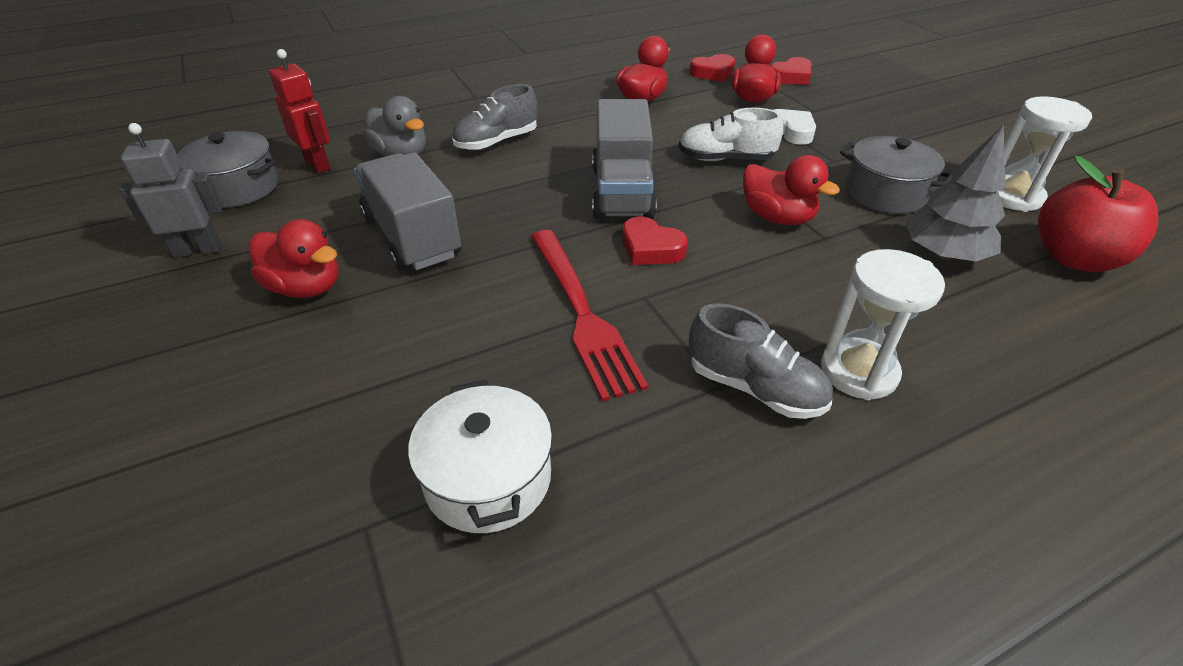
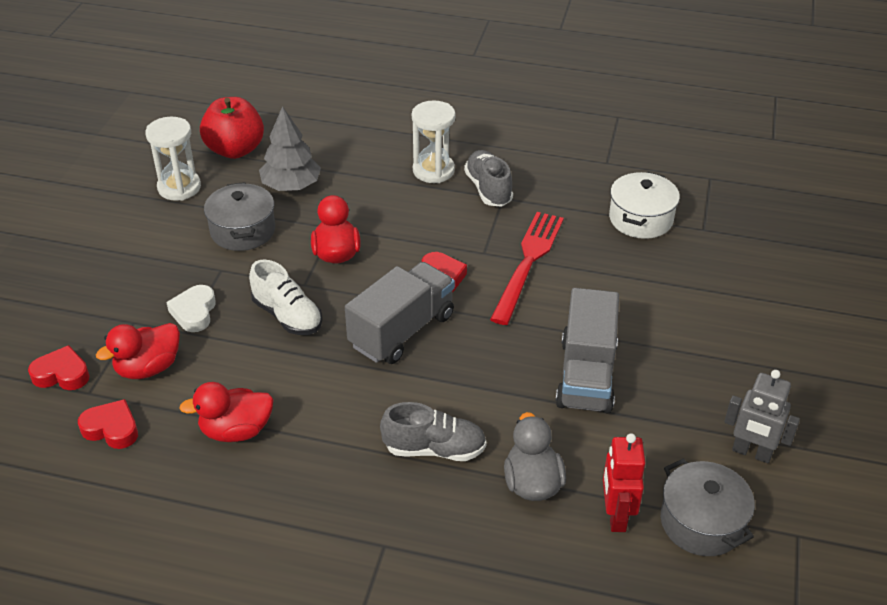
camera: 140 degrees left, 0 degrees up
(306, 287) = (682, 370): red duck -> none

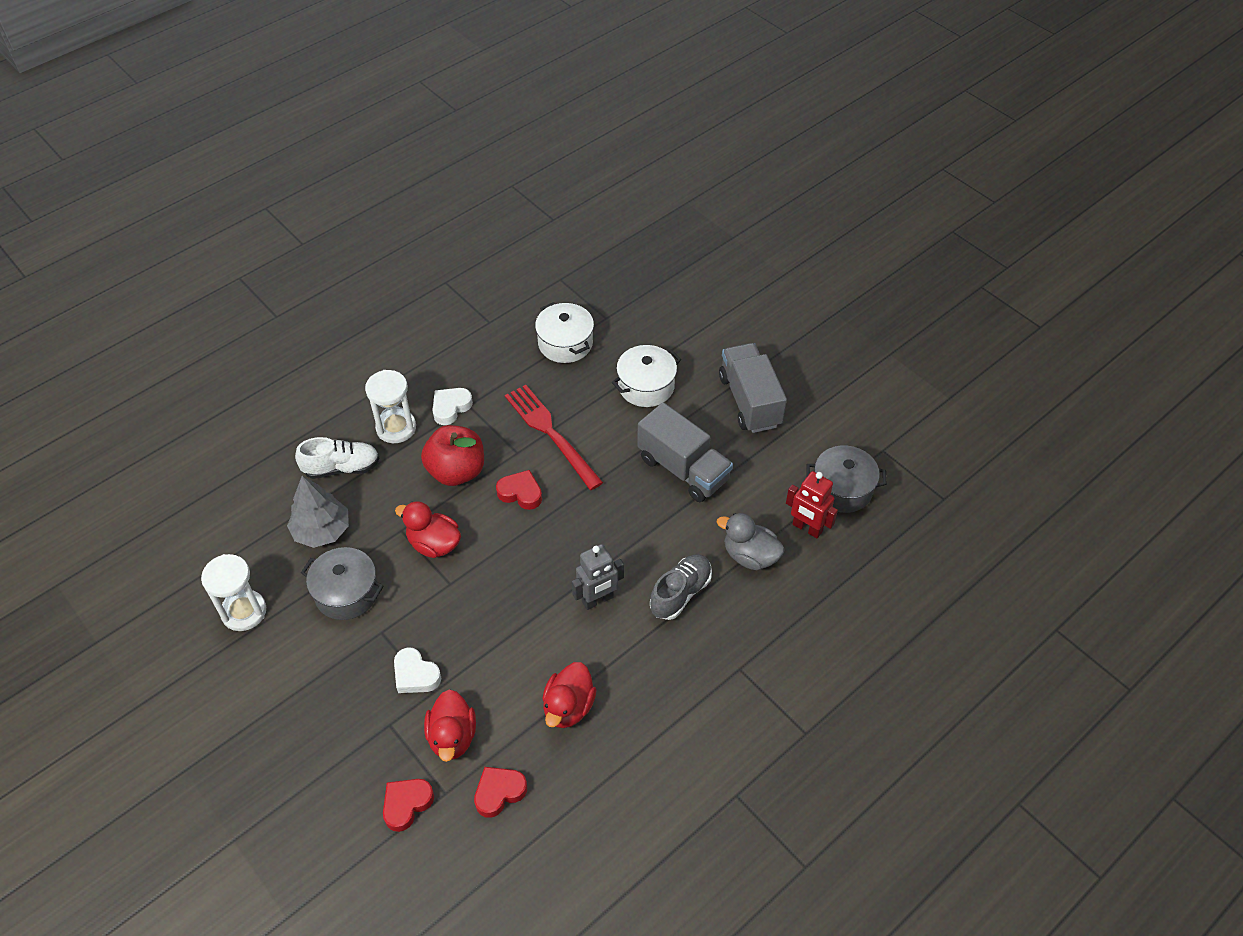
camera: 55 degrees left, 10 degrees up
(235, 150) = (232, 546): red apple -> red apple (456, 471)
(287, 316) = (475, 613): white shoe -> white shoe (342, 468)
(402, 331) = (554, 548): grey truck -> grey truck (750, 401)
(488, 189) = (451, 408): grey shoe -> white heart
(656, 297) = (646, 386): none -> white pot
(751, 453) = (810, 429): grey robot -> grey robot (598, 600)

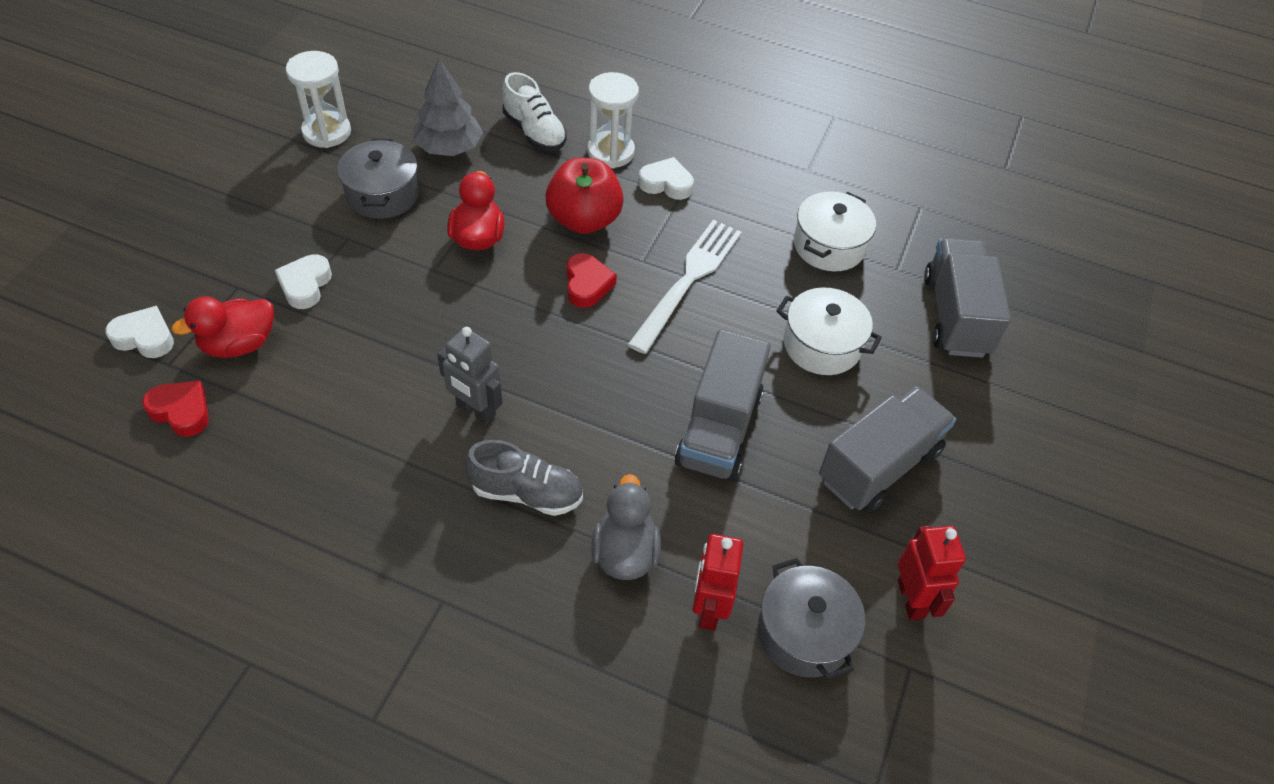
camera: 60 degrees right, 0 degrees up
(406, 804) = (144, 337): red heart -> white heart
(551, 433) = (688, 280): red fork -> white fork
(568, 707) = (315, 435): red duck -> none
(659, 308) = (955, 316): none -> grey truck
(843, 429) = (911, 599): none -> red robot

